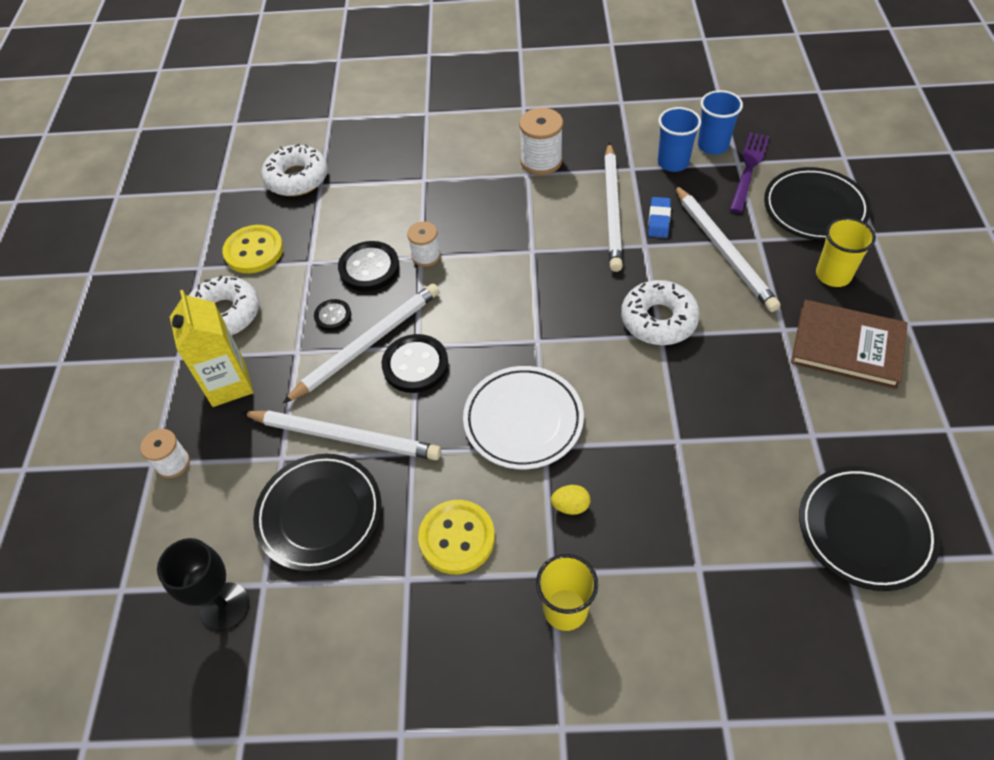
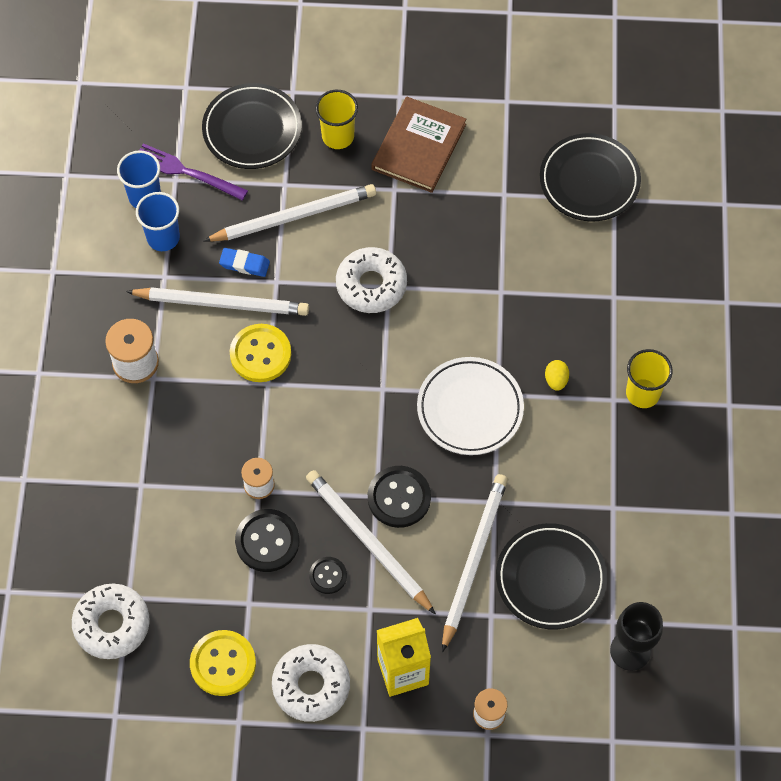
camera: 90 degrees left, 10 degrees up
(457, 538) = (579, 468): yellow button -> yellow button (260, 354)

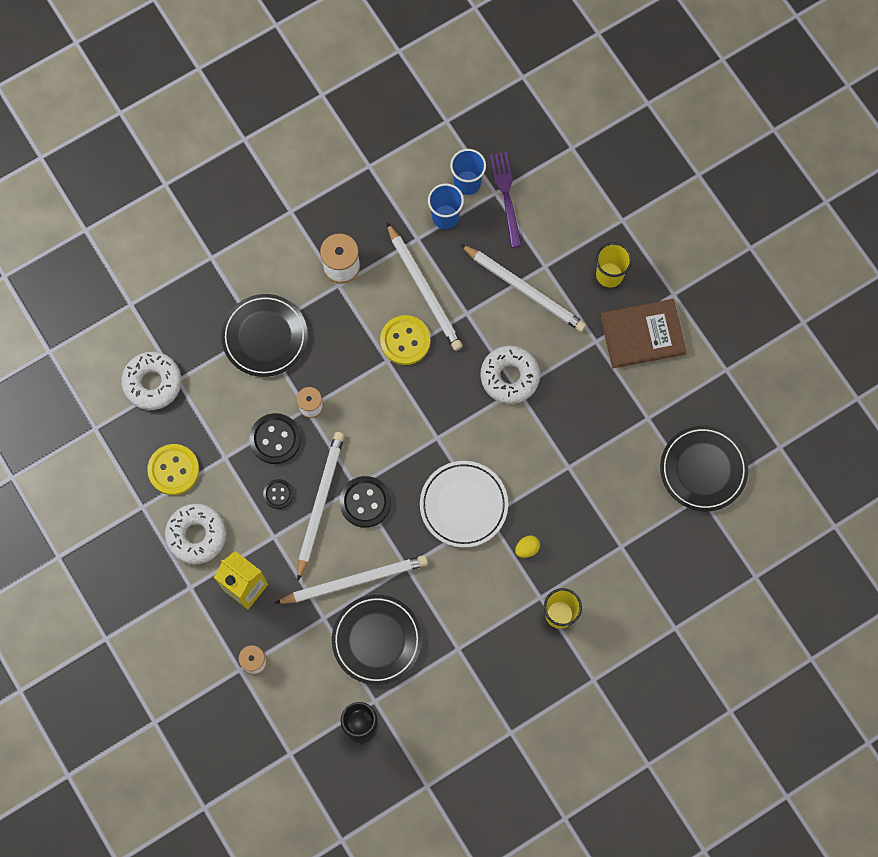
camera: 55 degrees right, 10 degrees up
(244, 264) = (464, 283): blue eraser -> none
(252, 130) = (571, 215): black plate -> black plate (265, 337)

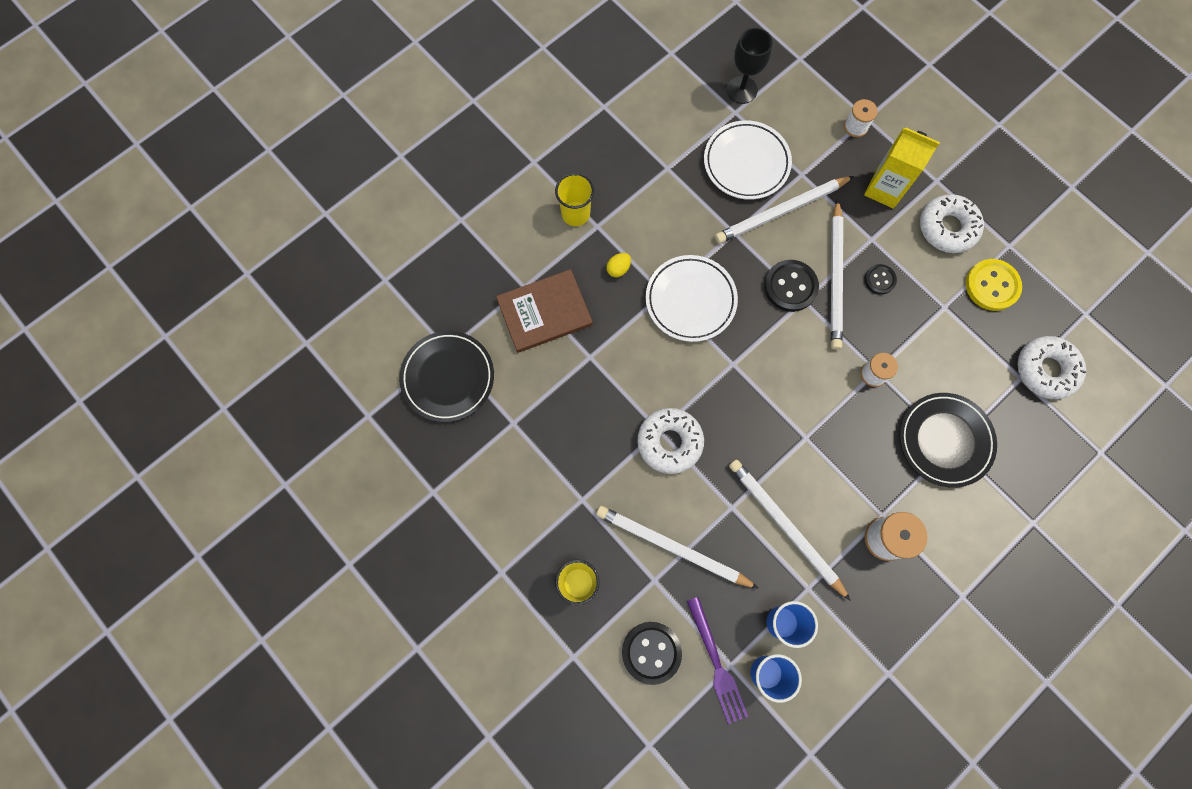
camera: 170 degrees right, 0 degrees up
(275, 439) = (899, 333): black button -> black button (651, 652)
(377, 640) = (746, 163): black plate -> white plate
(405, 341) = (792, 463): yellow button -> none
(642, 334) = (531, 517): brown book -> brown book (544, 312)

